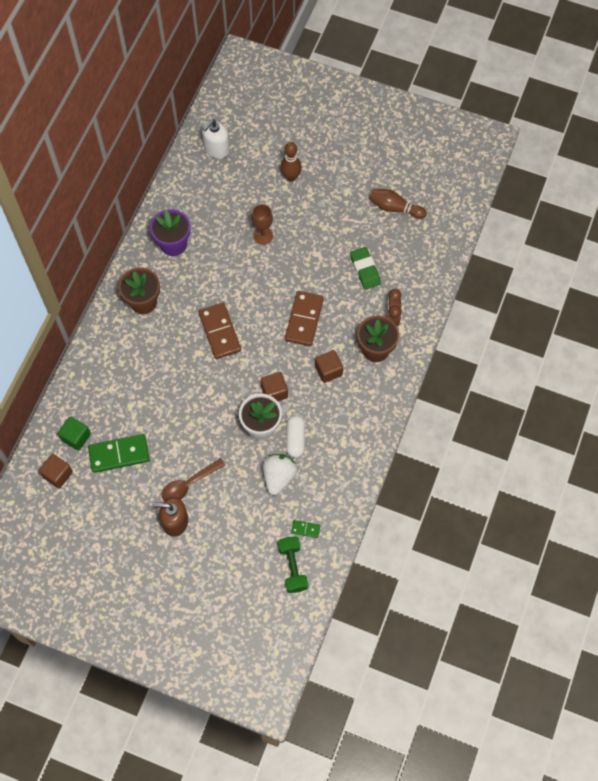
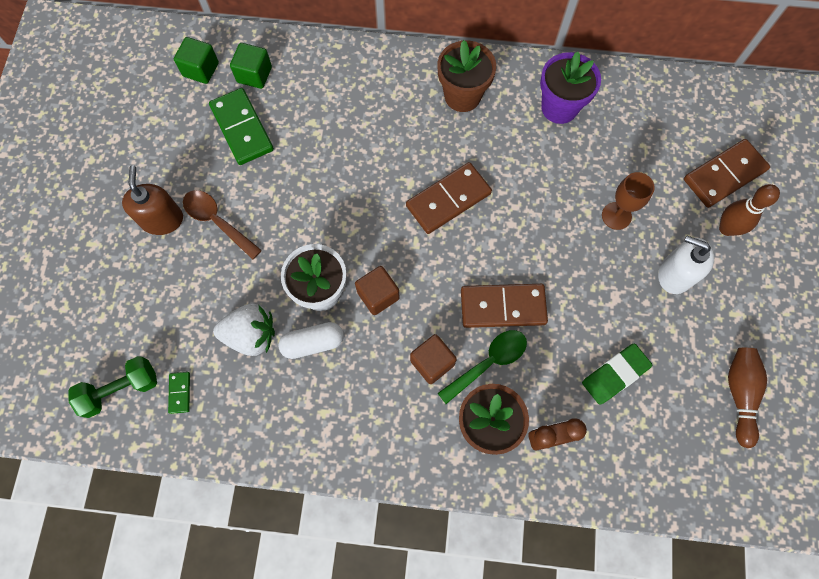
camera: 75 degrees right, 5 degrees up
(58, 474) = (201, 69): brown cube -> green cube
(216, 148) = (728, 119): white soap dispenser -> white soap dispenser (674, 274)
(255, 165) = (724, 175): none -> brown domino
(337, 338) = (488, 362): none -> green spoon

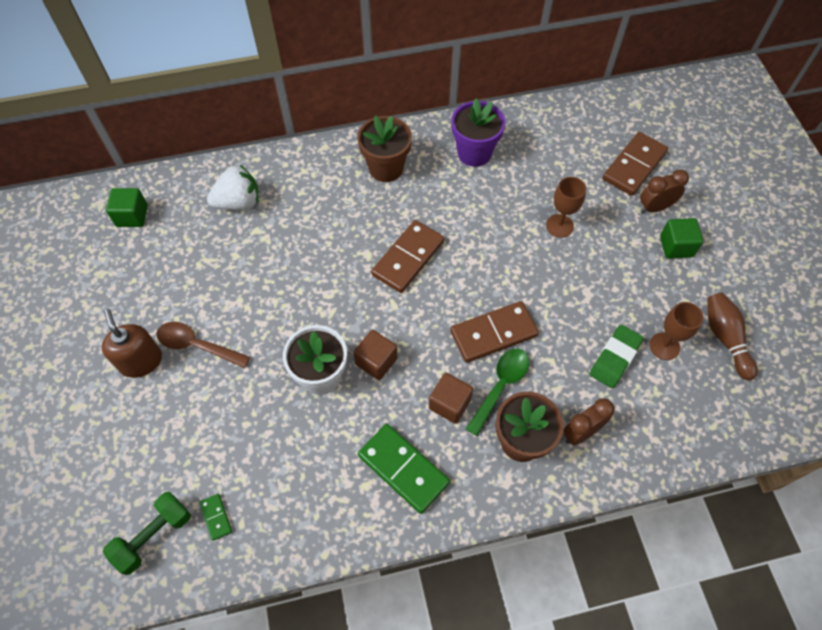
camera: 20 degrees left, 10 degrees down
(242, 128) = (191, 255): green domino -> green domino (403, 469)
(251, 335) = (268, 438): white strawberry -> white strawberry (239, 202)
(254, 75) = (186, 205): green cube -> green cube (676, 246)
(313, 343) = (331, 425): white capsule -> none
(671, 380) = (664, 346): none -> brown goblet
(674, 274) = (628, 258): white soap dispenser -> none
(726, 228) = (655, 207): brown bowling pin -> brown clock

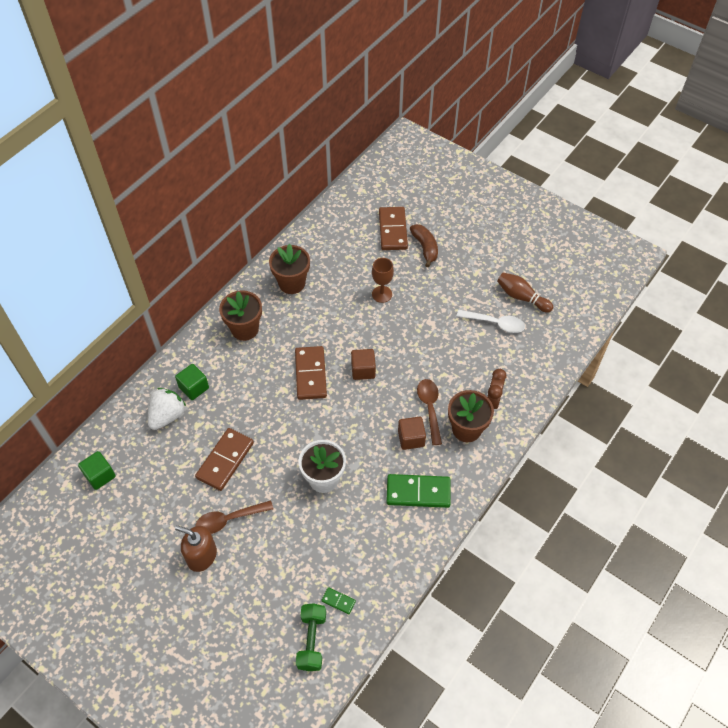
camera: 40 degrees left, 5 degrees down
(376, 361) = (348, 446): brown cube -> brown cube (363, 370)
(474, 153) = (292, 283): purple flower pot -> brown flower pot
(493, 333) = (400, 382): brown domino -> brown domino (225, 460)
(500, 386) = (429, 408): green spoon -> brown spoon
(615, 358) = (476, 348): green eraser -> none
(655, 207) = (425, 248): brown clock -> brown banana
(664, 346) = (495, 323): brown goblet -> white spoon
(676, 246) = (455, 263): green cube -> green cube (194, 388)

